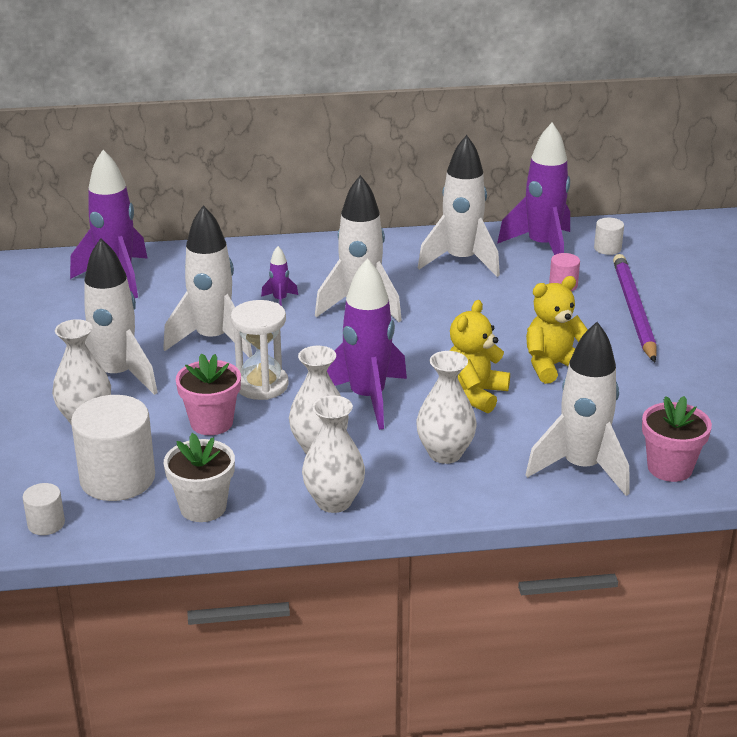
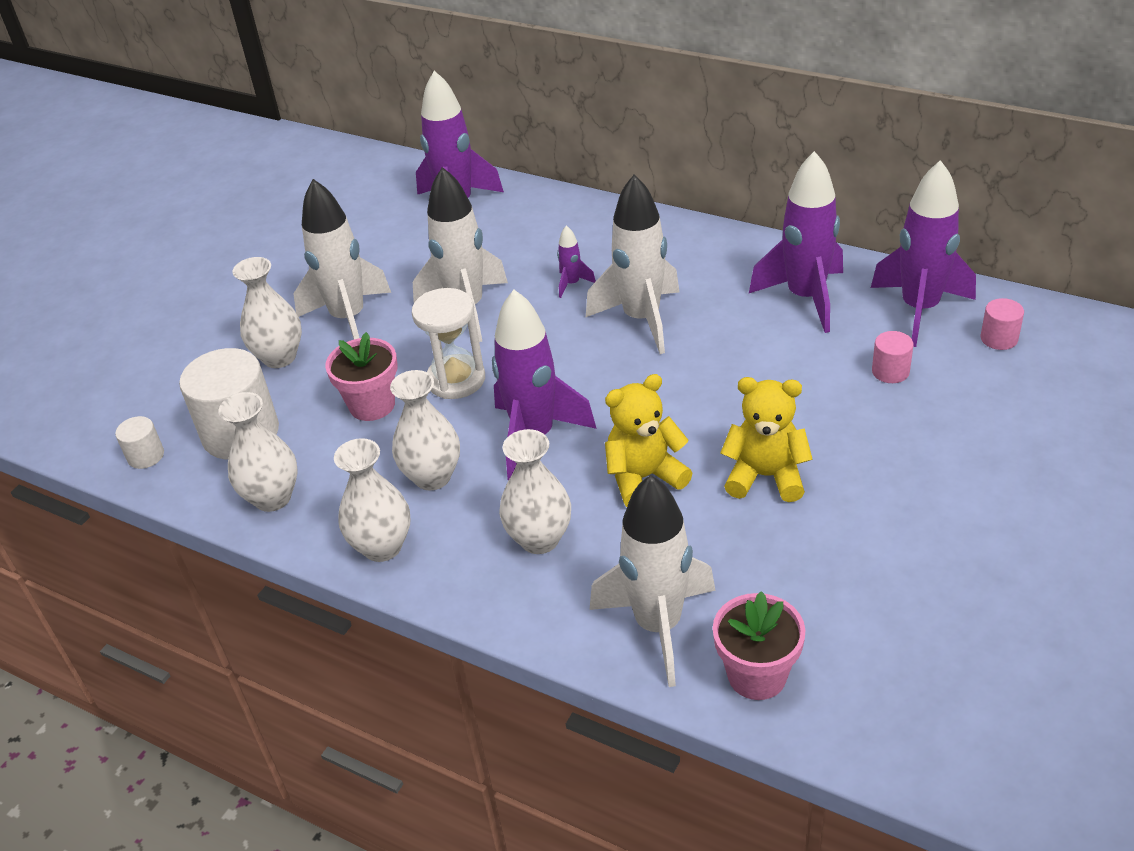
camera: 40 degrees right, 10 degrees up
(203, 507) = (272, 498): white flower pot -> white vase
(461, 261) = (805, 298): white rocket -> purple rocket
(607, 248) = (999, 338): white cylinder -> pink cylinder
(633, 310) = (941, 438): purple pencil -> none

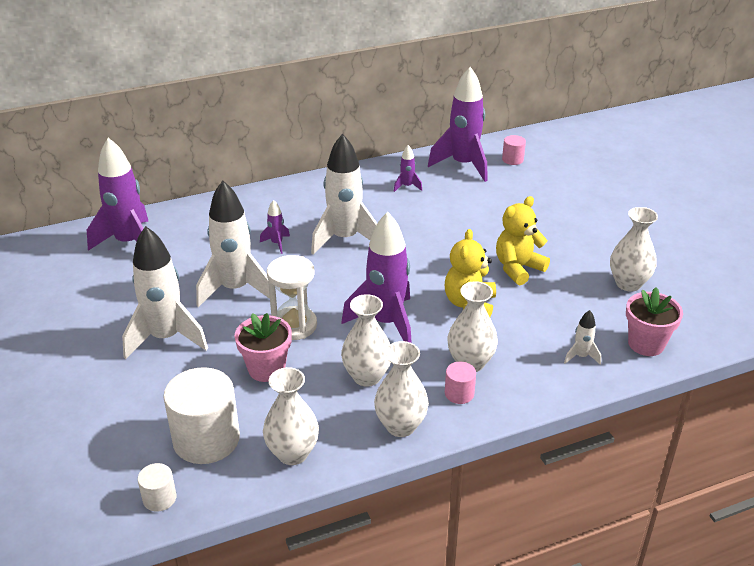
camera: 55 degrees left, 5 degrees down
(279, 357) = (155, 386): white vase -> white vase (628, 283)
(658, 626) = (581, 356): white rocket -> white rocket, size x0.44
(805, 298) = (407, 186): purple rocket -> purple rocket, size x0.44
(890, 371) = (494, 196): pink cylinder -> pink cylinder (459, 393)

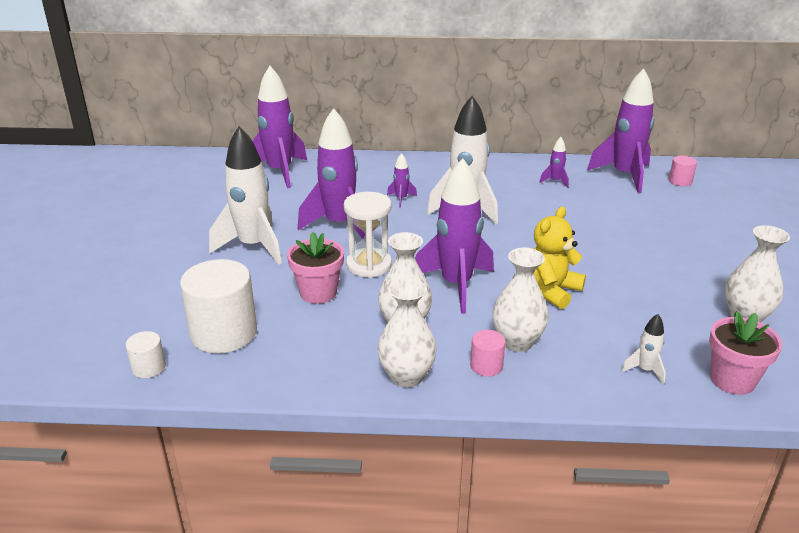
camera: 25 degrees right, 5 degrees down
(235, 289) = (339, 225): white rocket -> purple rocket
(292, 453) = (288, 368): white vase -> none
(518, 268) = (625, 273): yellow teddy bear -> none

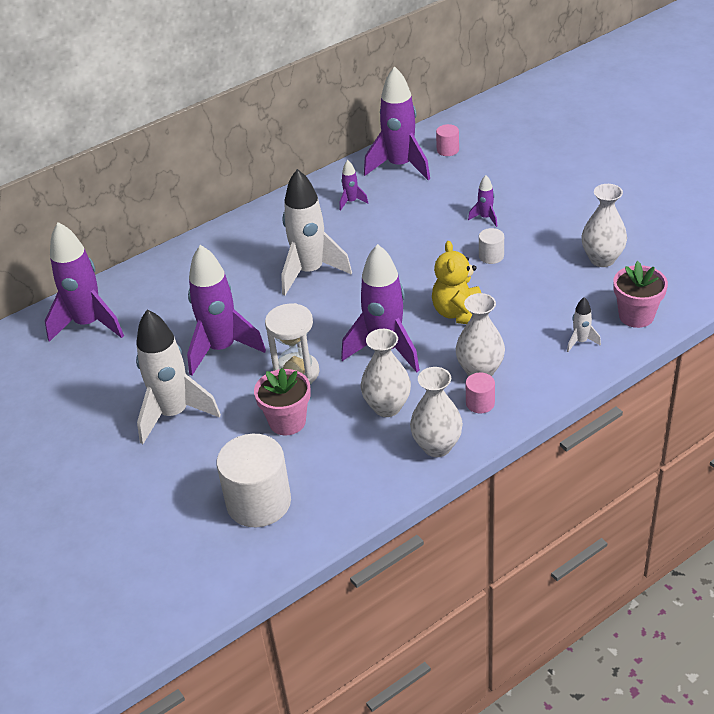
camera: 35 degrees left, 10 degrees up
(149, 367) = (239, 567): white cylinder -> white cylinder (491, 256)
(401, 199) = (243, 292): purple rocket -> purple rocket (485, 218)

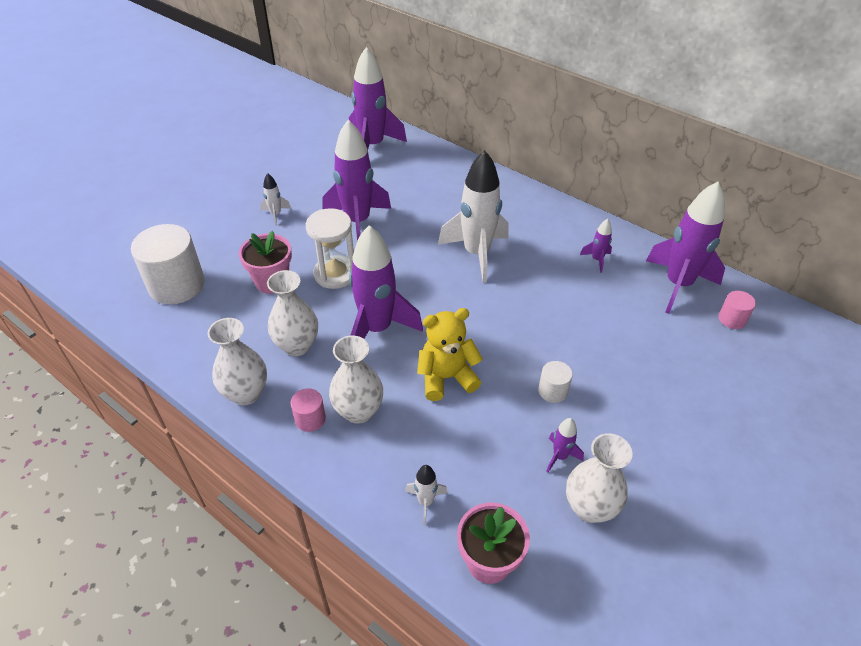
camera: 70 degrees right, 5 degrees up
(174, 414) = (276, 214): white rocket -> white rocket, size x0.44
(485, 218) = (620, 374): purple rocket -> purple rocket (560, 456)

